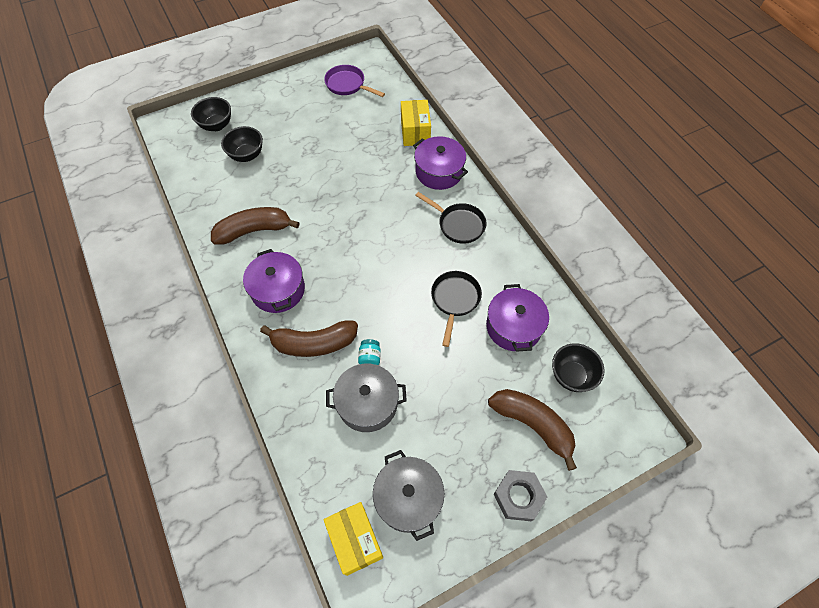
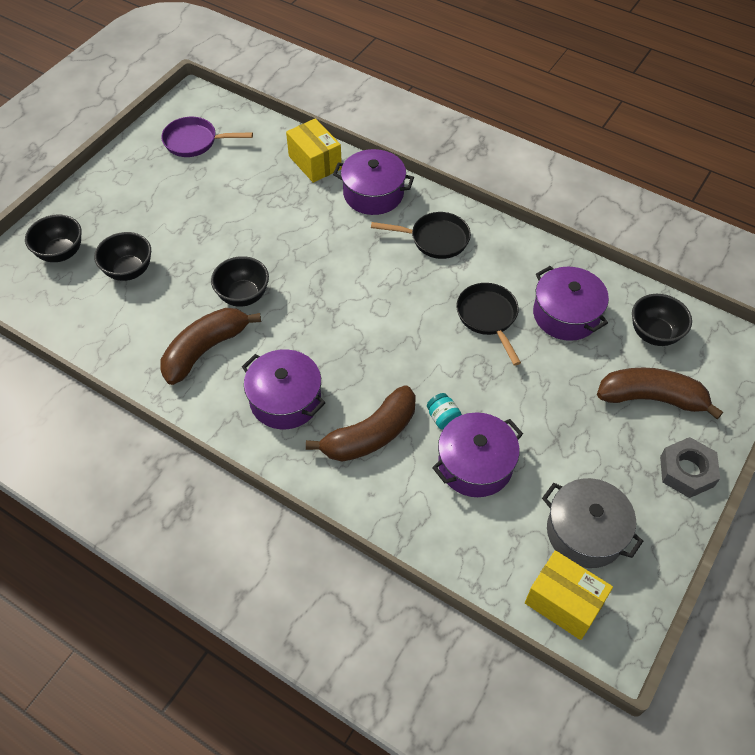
camera: 30 degrees left, 5 degrees down
(303, 205) = (243, 296): none -> black bowl
(367, 403) = (475, 464): grey pot -> purple pot

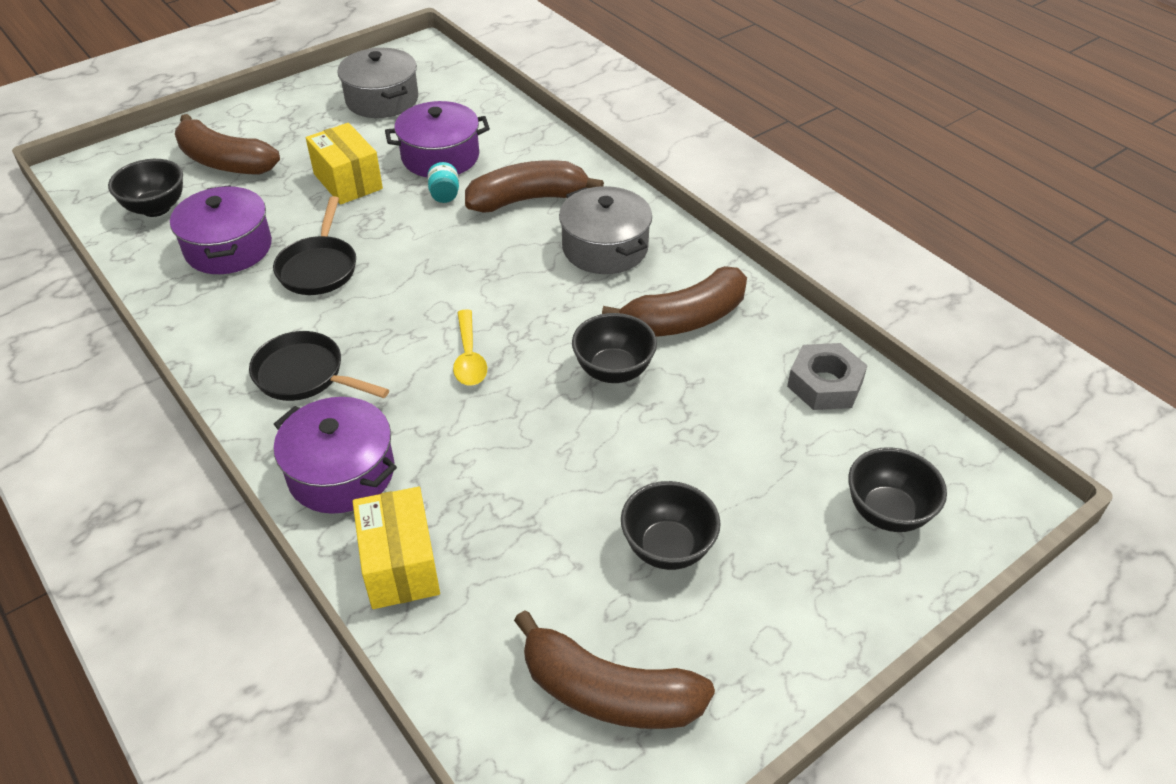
camera: 160 degrees left, 10 degrees down
(129, 271) = (775, 451): black bowl -> black bowl (667, 548)
(194, 141) = (608, 692): purple pan -> brown banana
(285, 400) = (605, 248): purple pot -> grey pot
(341, 279) = (469, 357): none -> yellow spoon
(563, 602) = (436, 72): yellow box -> yellow box (348, 181)
(686, 471) = (255, 112): grey nut -> grey nut (825, 384)

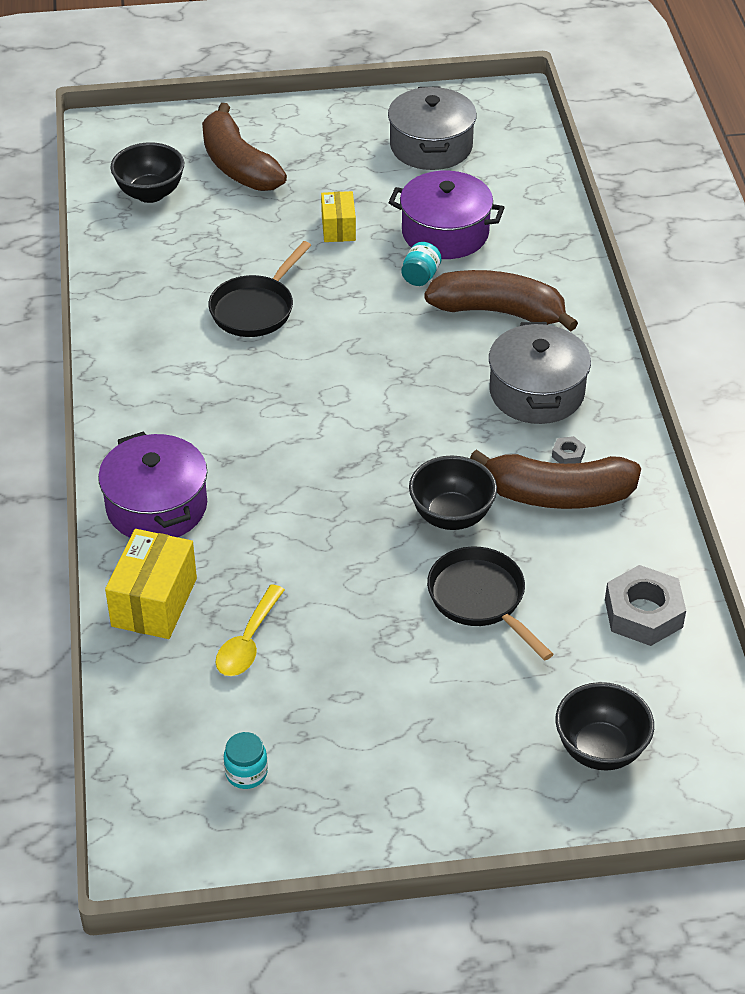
camera: 30 degrees right, 0 degrees up
(228, 248) = (189, 259): purple pot -> none
(305, 375) = (180, 408): black pan -> black pan (480, 599)
(348, 181) = (338, 228): yellow box -> yellow box, size x0.62
(469, 357) = (330, 449): yellow spoon -> yellow spoon (248, 641)
(608, 692) = (246, 773): brown banana -> turquoise jar
(667, 285) = (568, 455): none -> grey nut
(667, 548) = (379, 688): black bowl -> none

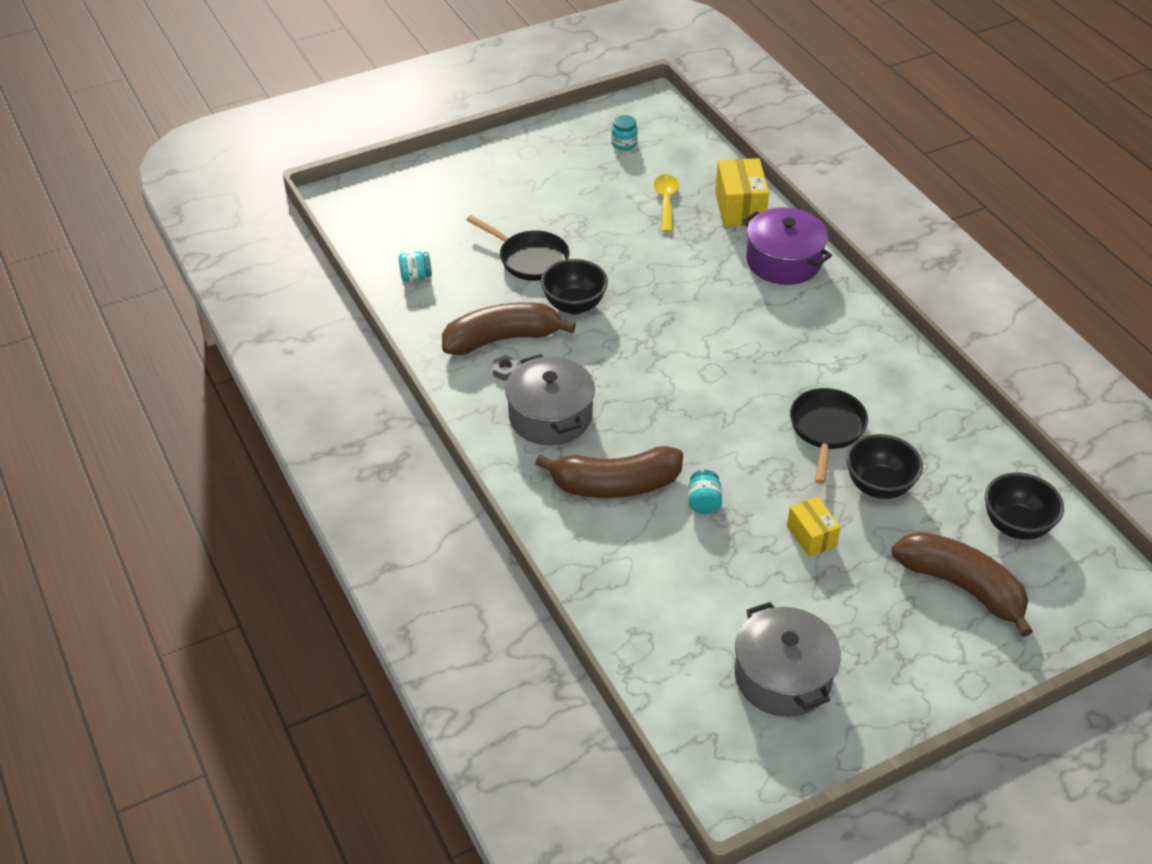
camera: 160 degrees right, 0 degrees up
(445, 233) = (707, 560): purple pot -> none
(600, 750) = (422, 199): black bowl -> black bowl (878, 486)
(643, 613) = (415, 277): grey nut -> turquoise jar

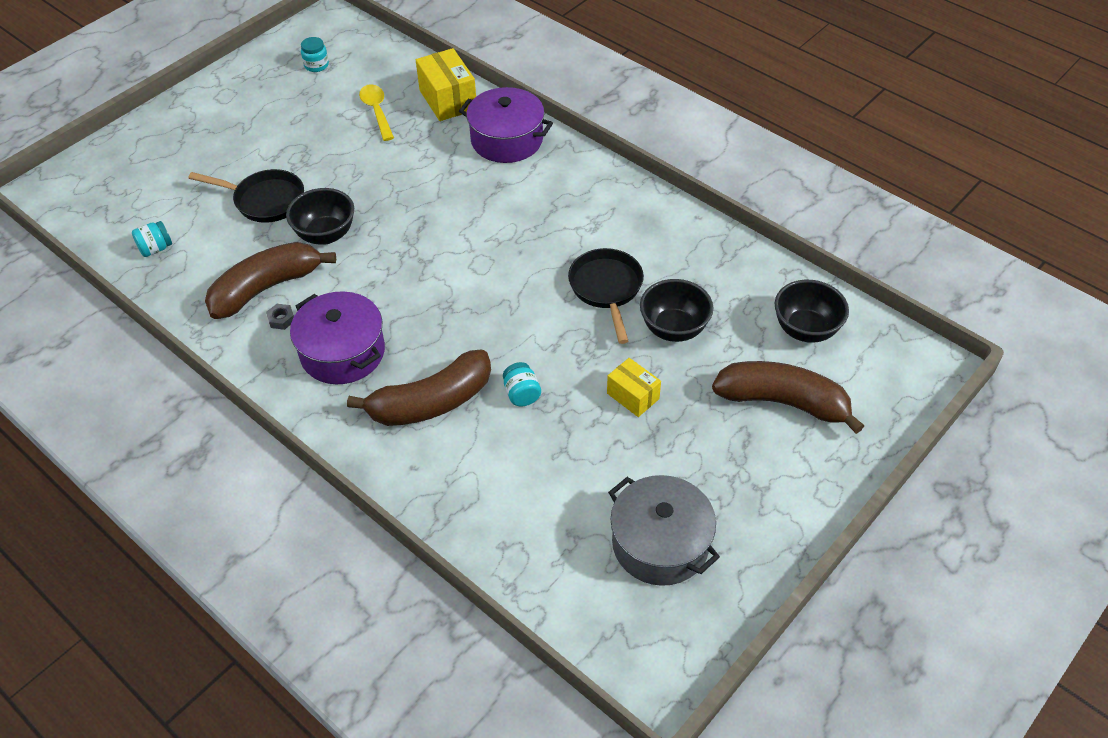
camera: 20 degrees left, 5 degrees up
(550, 416) = (342, 352): grey pot -> purple pot

